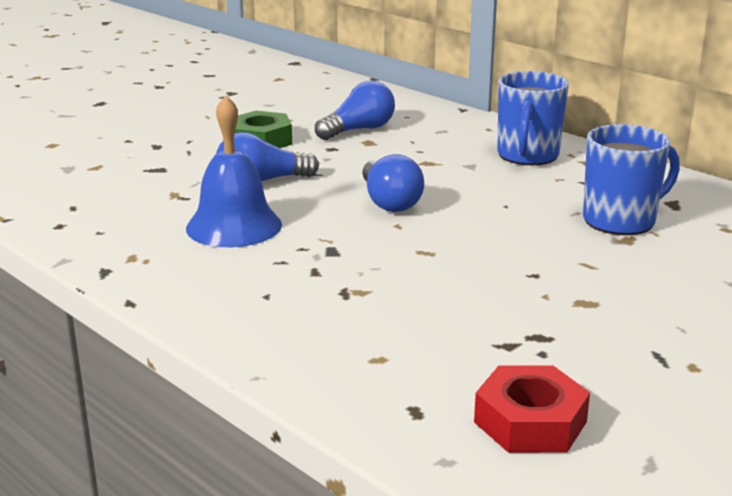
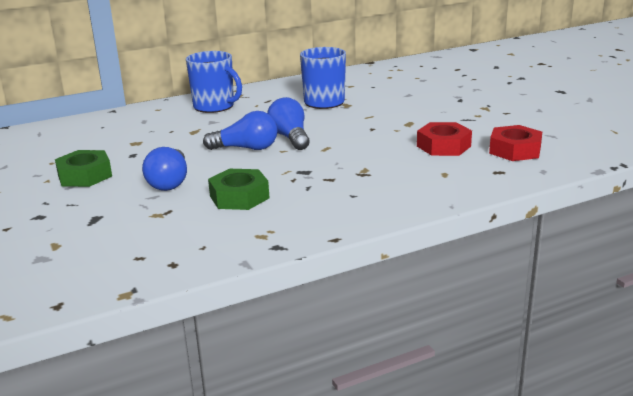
camera: 70 degrees left, 0 degrees up
(234, 226) = (239, 197): blue bell -> green nut
(359, 130) = (109, 143): blue light bulb -> blue light bulb (290, 137)
(499, 346) = (443, 146): none -> red nut

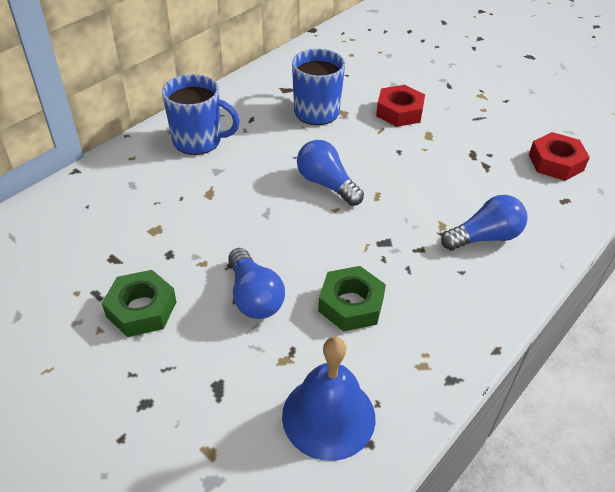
camera: 25 degrees left, 20 degrees up
(158, 246) = (328, 416): none -> blue bell
(246, 148) = (293, 214): blue light bulb -> blue light bulb (485, 237)
(443, 146) = (488, 168): red nut -> red nut (399, 112)

